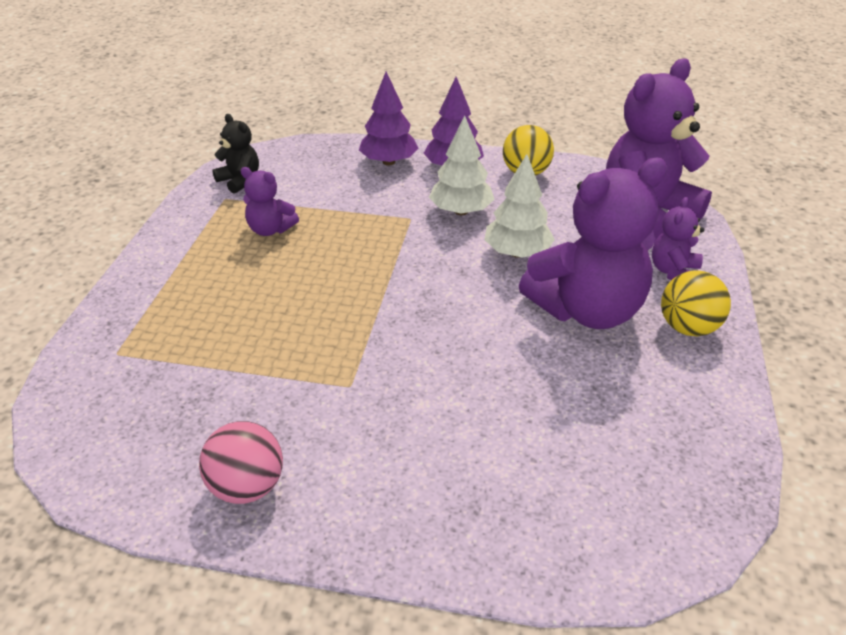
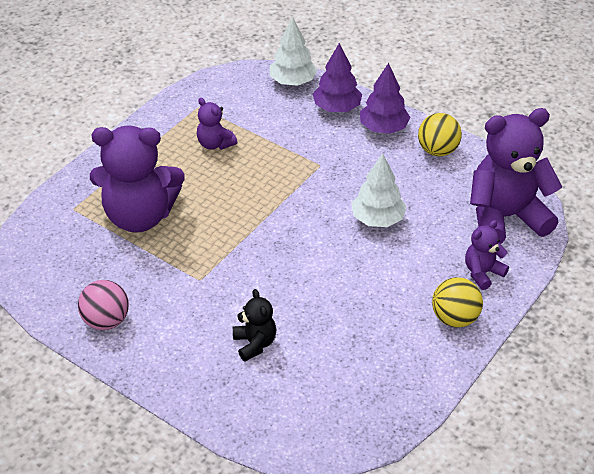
camera: 25 degrees right, 5 degrees up
(240, 181) = (216, 93): black teddy bear -> black teddy bear (255, 344)
(461, 211) = (361, 170): white tree -> white tree (292, 82)
(587, 310) = (393, 281): purple teddy bear -> purple teddy bear (140, 216)

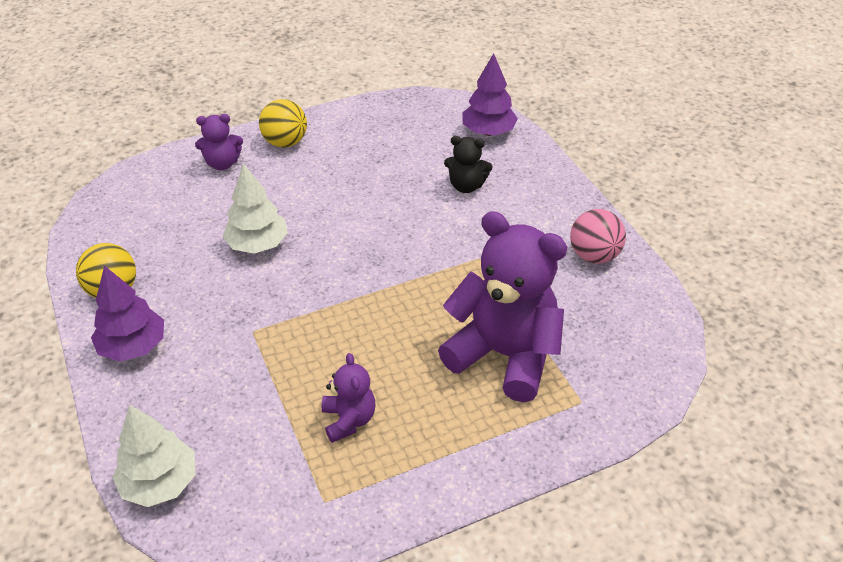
camera: 150 degrees left, 0 degrees up
(255, 344) = (466, 186): black teddy bear -> black teddy bear turned 90 degrees counterclockwise
(337, 108) = (152, 404): purple tree -> purple tree (488, 132)
(505, 217) = (142, 197): purple teddy bear -> none

